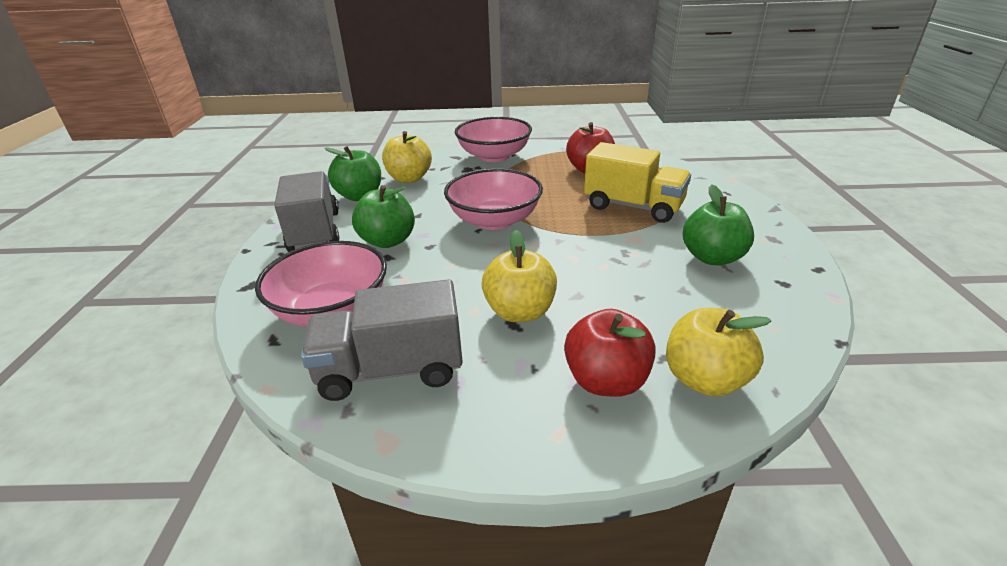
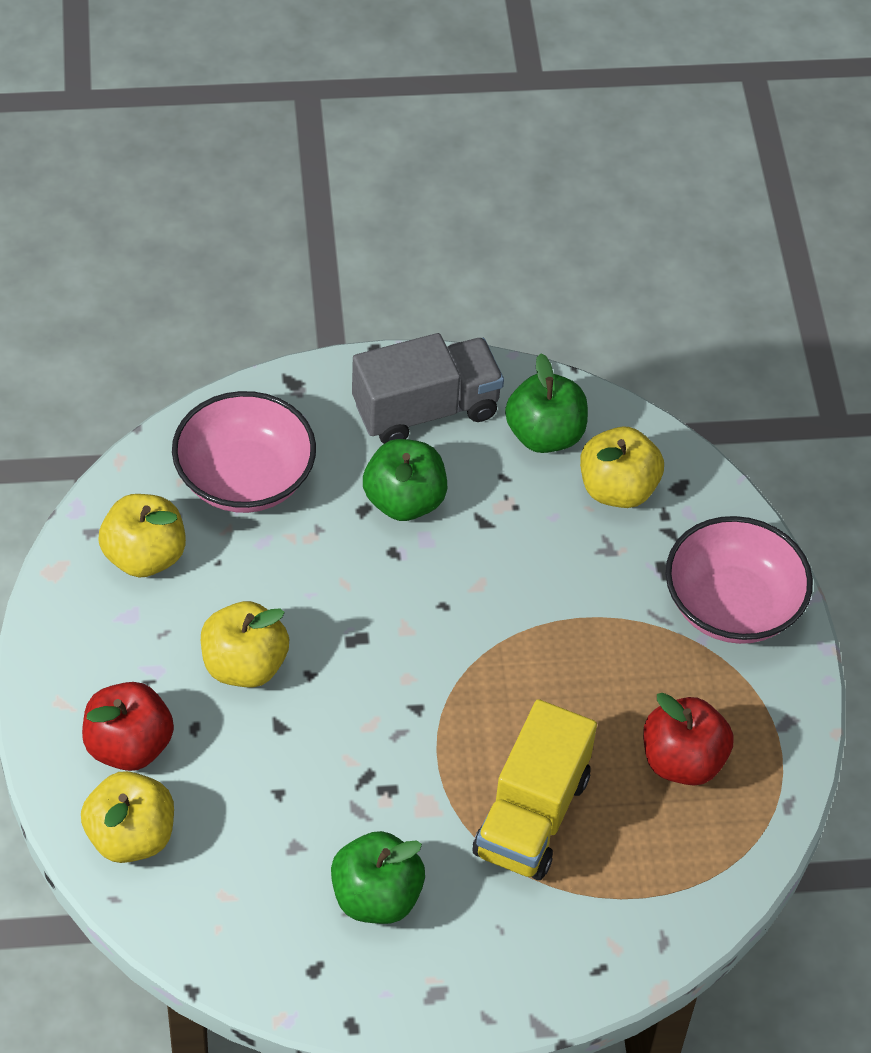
camera: 80 degrees right, 20 degrees up
(391, 370) = (144, 556): grey truck -> yellow apple
(494, 220) = (473, 624): pink bowl -> none

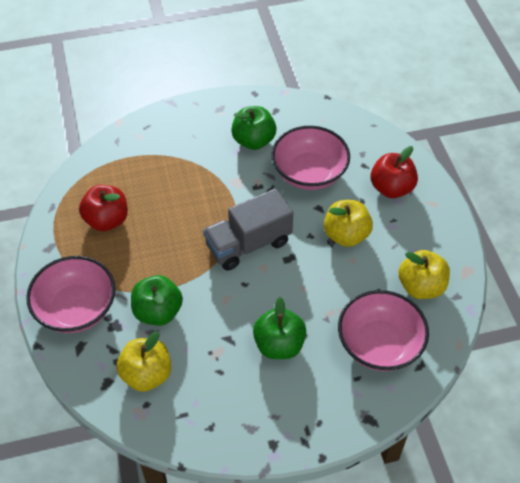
camera: 175 degrees right, 0 degrees up
(131, 836) = (375, 150): yellow apple -> none
(279, 803) = (309, 173): none -> pink bowl
(425, 409) = (277, 413): grey truck -> grey truck (248, 244)
(531, 815) = (183, 184): yellow truck -> none
(544, 435) = (196, 407): green apple -> green apple (158, 312)

